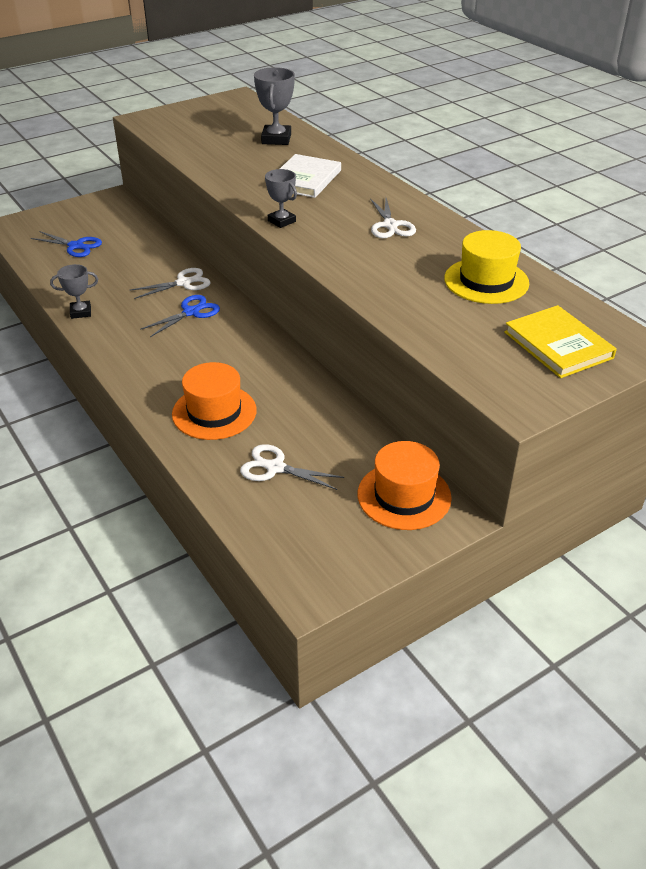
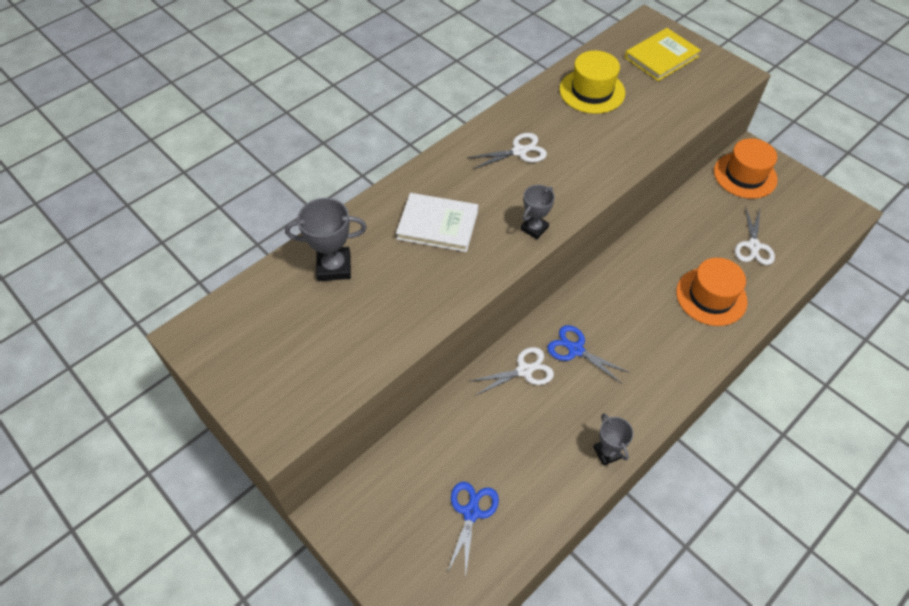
camera: 100 degrees left, 15 degrees up
(184, 283) = (524, 370): white scissors -> white scissors turned 105 degrees clockwise

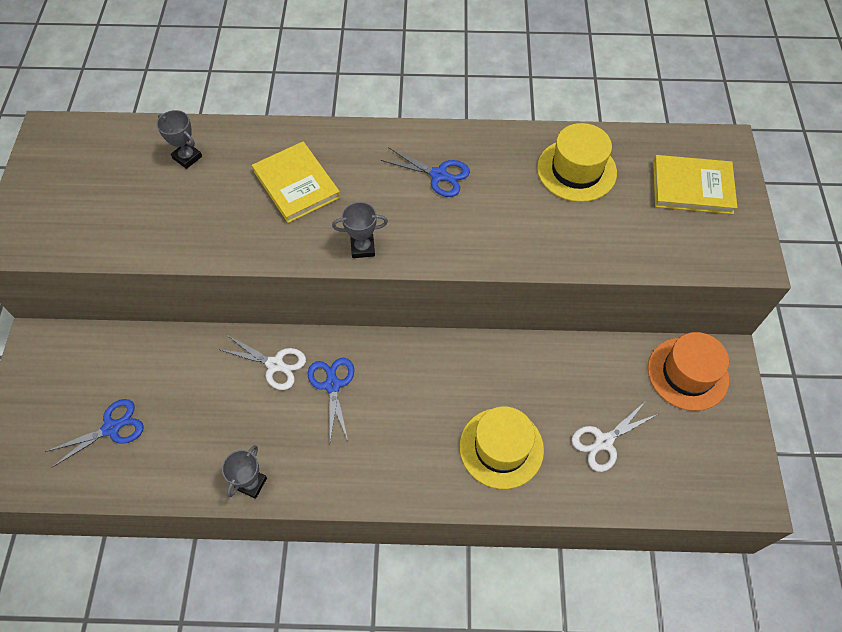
camera: 45 degrees right, 5 degrees up
(334, 267) = (187, 157): grey trophy -> grey trophy, size x0.65
(437, 225) = (296, 184): white book -> yellow book
(519, 151) = (439, 175): white scissors -> blue scissors
(711, 296) = (501, 448): orange hat -> yellow hat

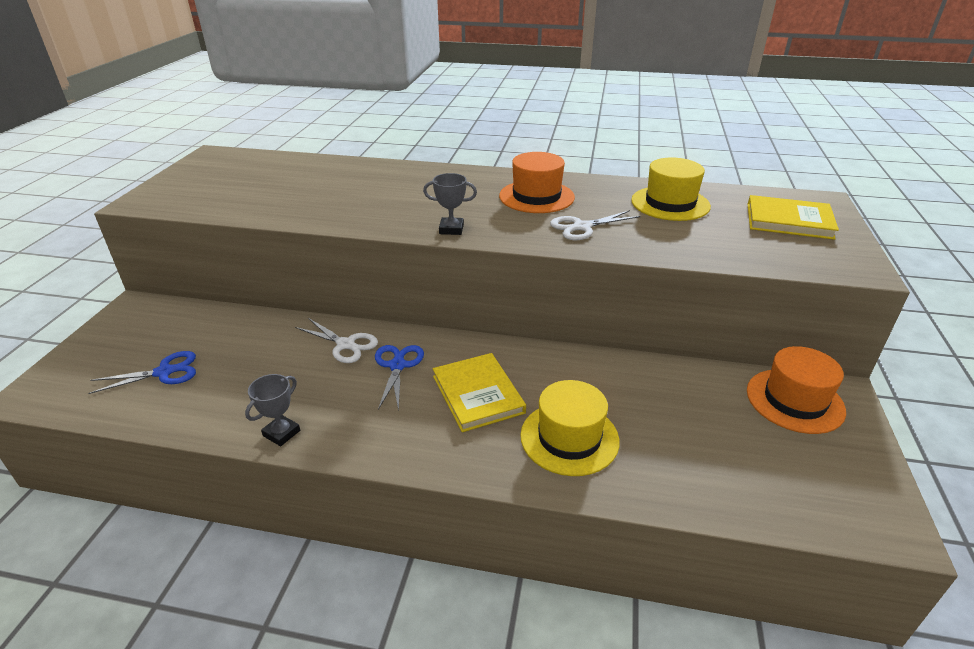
camera: 10 degrees right, 25 degrees down
(187, 157) = (317, 173): grey trophy -> none
(296, 184) = (404, 192): yellow book -> yellow book (477, 394)
(439, 175) = (536, 197): blue scissors -> orange hat
(603, 442) = (692, 448): white scissors -> white scissors (582, 227)

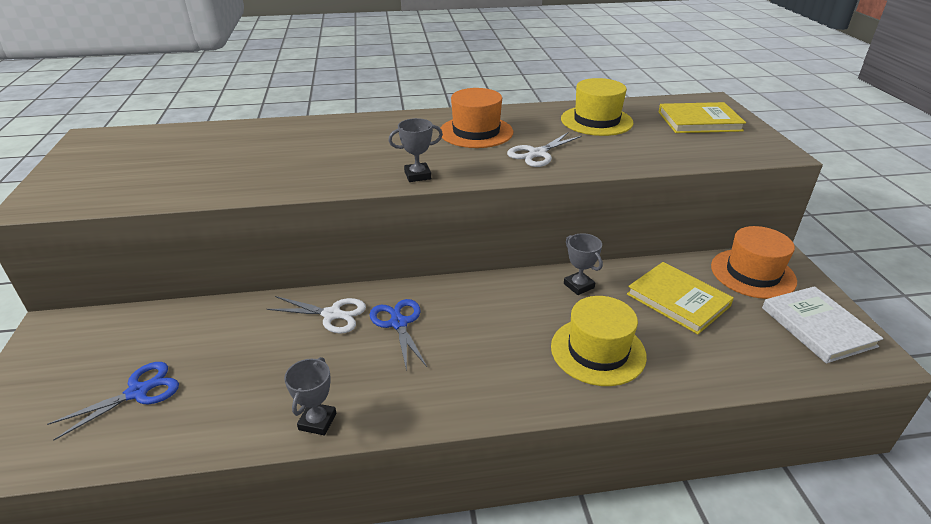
camera: 20 degrees left, 0 degrees up
(477, 394) = (493, 332): yellow book -> yellow book (678, 300)
(589, 370) = (578, 286): none -> grey trophy
(838, 476) = (817, 327): none -> white book

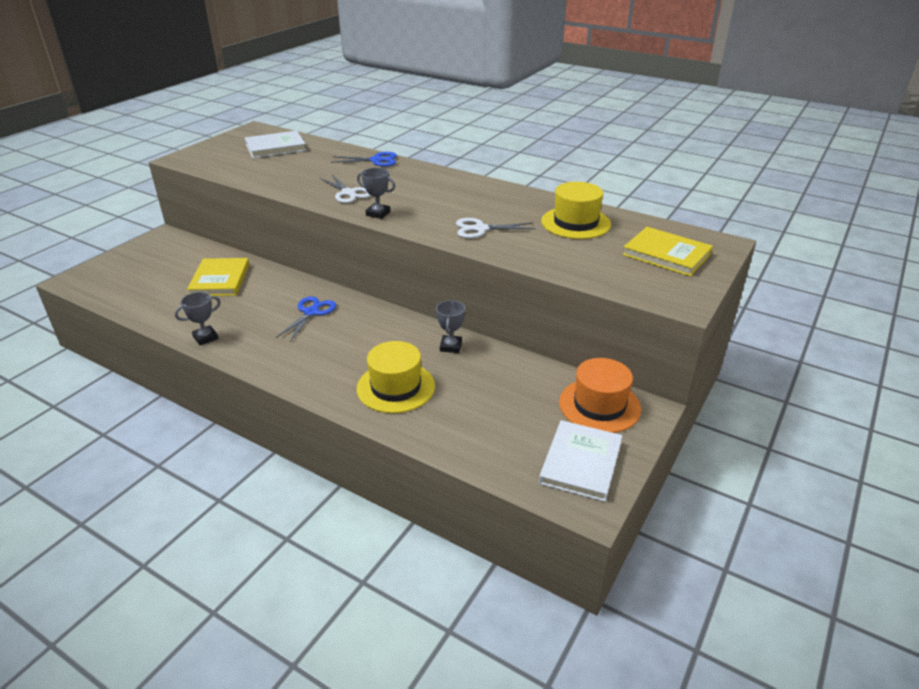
camera: 40 degrees right, 0 degrees up
(138, 392) = (157, 283): blue scissors -> blue scissors (376, 160)
(161, 149) = (275, 147): none -> white book
(332, 315) = (286, 291): white scissors -> white scissors (348, 193)
(476, 132) = (468, 199): orange hat -> none
(678, 300) = (504, 390): yellow book -> yellow book (220, 280)

